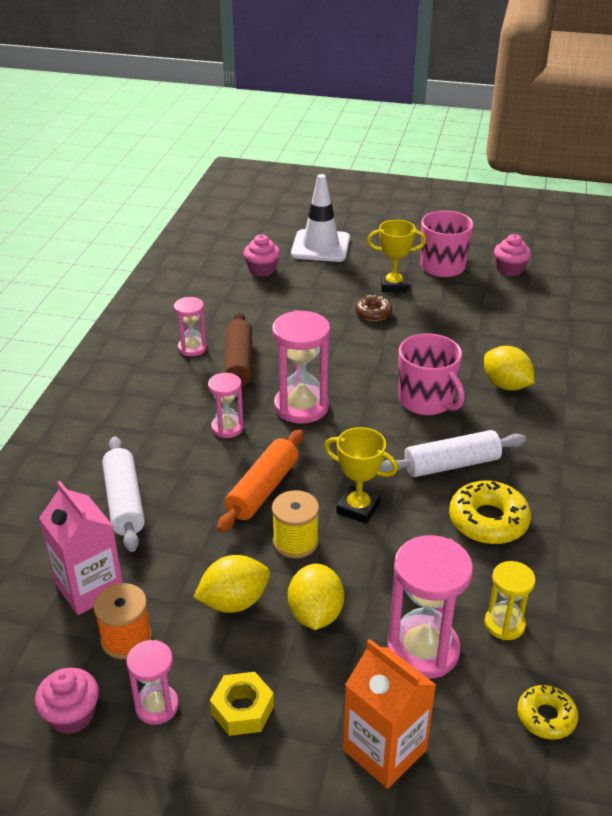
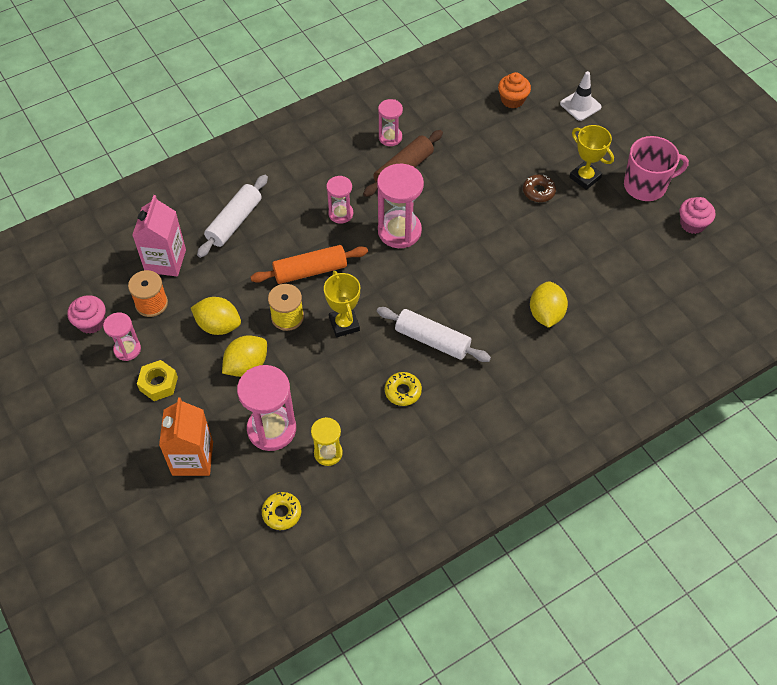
camera: 45 degrees right, 20 degrees up
(262, 270) = (512, 100): pink cupcake -> orange cupcake
(320, 246) = (580, 105): white traffic cone -> white traffic cone, size x0.62
(426, 401) = (479, 285): pink mug -> none
(488, 521) = (403, 391): yellow donut -> yellow donut, size x0.60

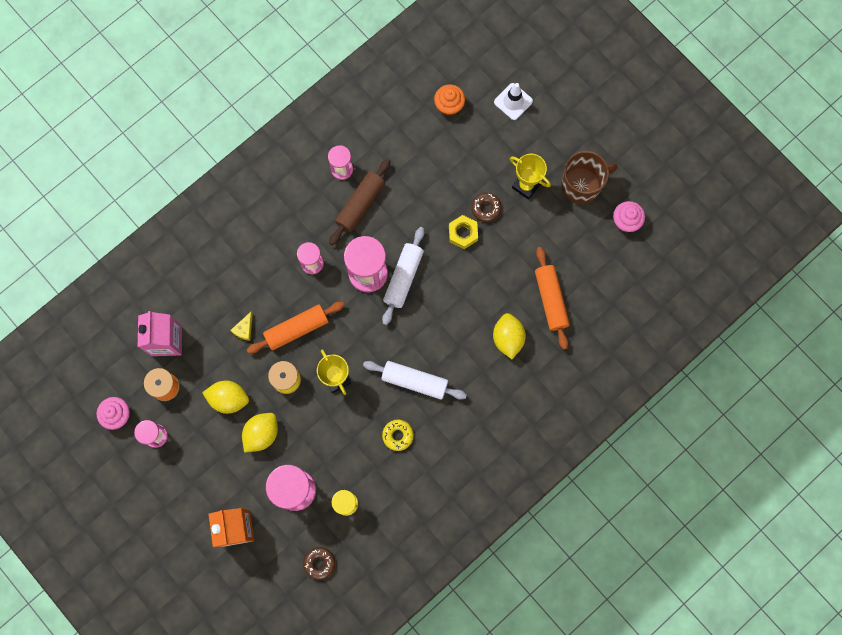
camera: 10 degrees left, 20 degrees up
(158, 384) = (191, 464): yellow nut -> yellow nut (463, 233)
(234, 222) = (218, 288): white rolling pin -> white rolling pin (403, 278)
(253, 262) = (244, 329): none -> yellow cheese
(282, 513) = (319, 563): yellow donut -> brown donut
(600, 284) = (550, 300): none -> orange rolling pin
(646, 185) = (581, 185): pink mug -> brown mug

